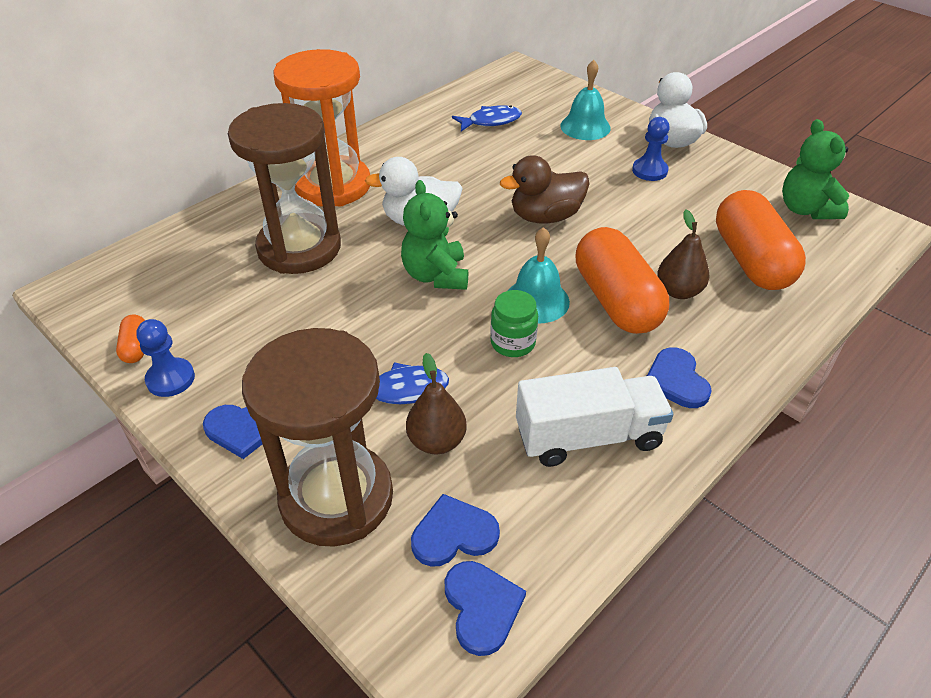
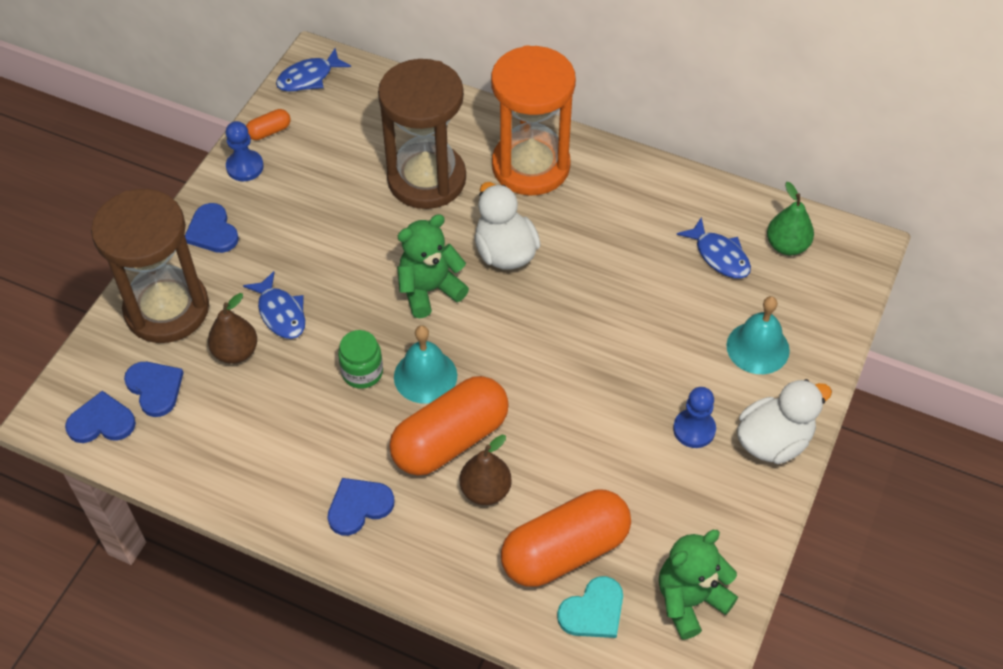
camera: 70 degrees right, 10 degrees up
(88, 300) = (309, 77): none -> blue fish
(482, 607) = (101, 422): blue heart -> blue heart turned 150 degrees counterclockwise
(498, 93) = (787, 245): none -> green pear
(545, 217) = (559, 351): brown duck -> none
(588, 436) = (272, 452): white truck -> none
(812, 259) = (593, 611): none -> turquoise heart

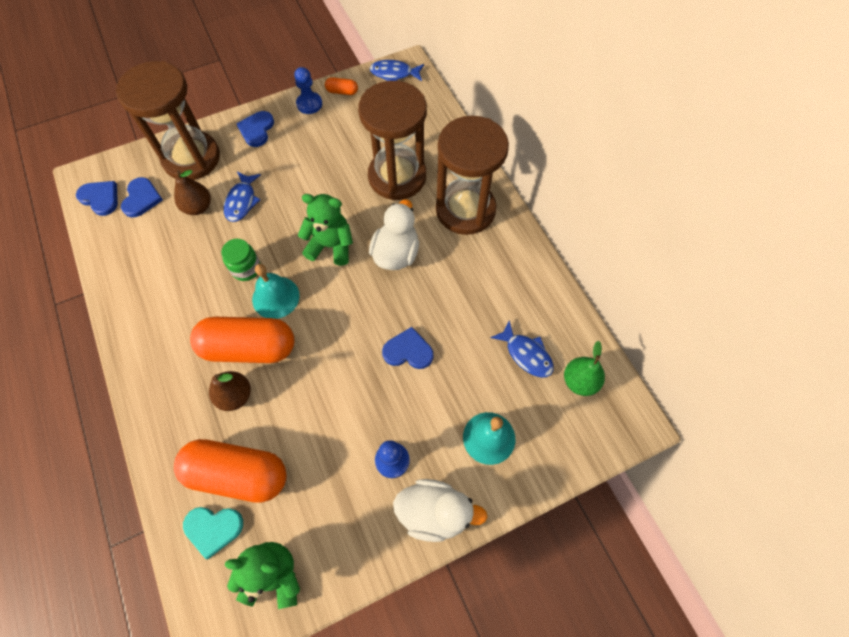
camera: 40 degrees right, 10 degrees up
(359, 506) = (163, 348): blue heart -> blue heart (408, 351)
(531, 166) = (465, 210): orange hourglass -> brown hourglass
(719, 256) = (526, 354): blue fish -> blue fish turned 45 degrees counterclockwise

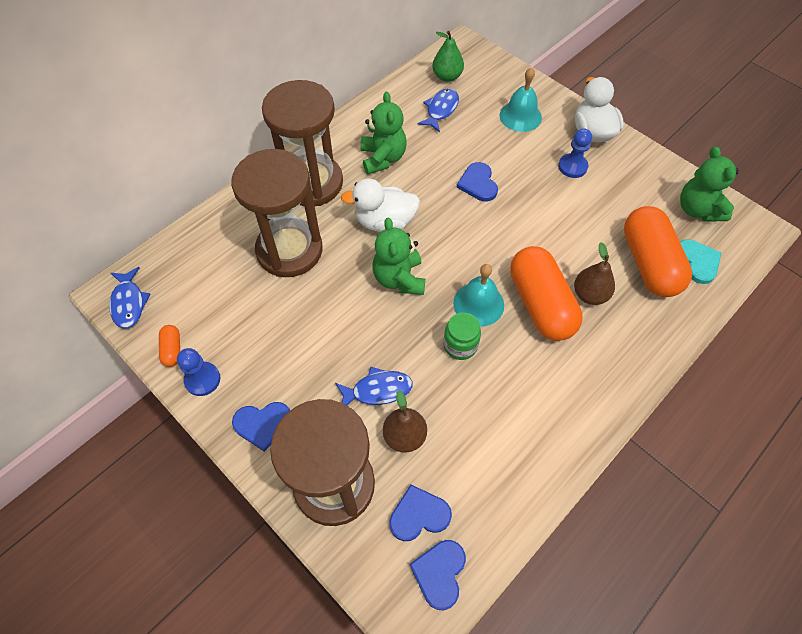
camera: 110 degrees left, 5 degrees down
(475, 276) = (383, 158): none -> green teddy bear

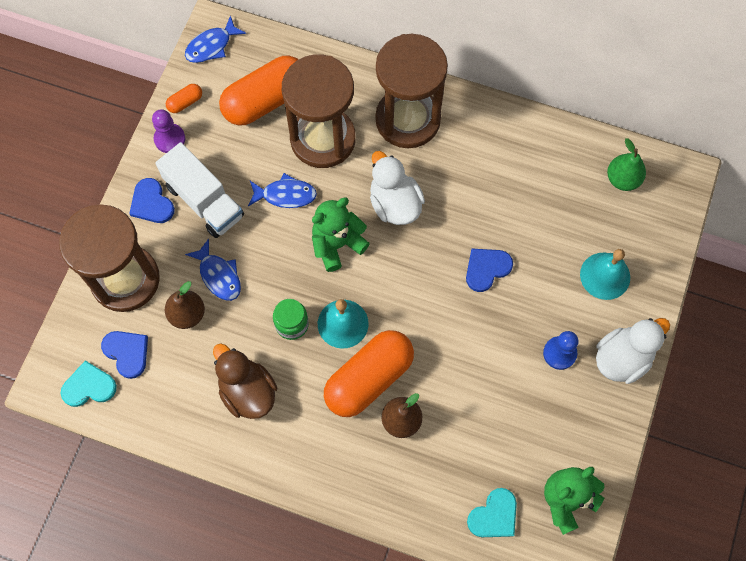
camera: 65 degrees right, 10 degrees up
(202, 379) = (170, 139): blue pawn -> purple pawn
(290, 373) = (204, 201): none -> white truck
(383, 158) = (472, 167): green teddy bear -> none
(439, 573) = (89, 386): blue heart -> turquoise heart
(441, 110) = (569, 193): blue fish -> blue fish (285, 195)
(512, 410) = (247, 391): none -> brown duck
(649, 263) = (468, 467): orange capsule -> orange capsule (266, 101)

